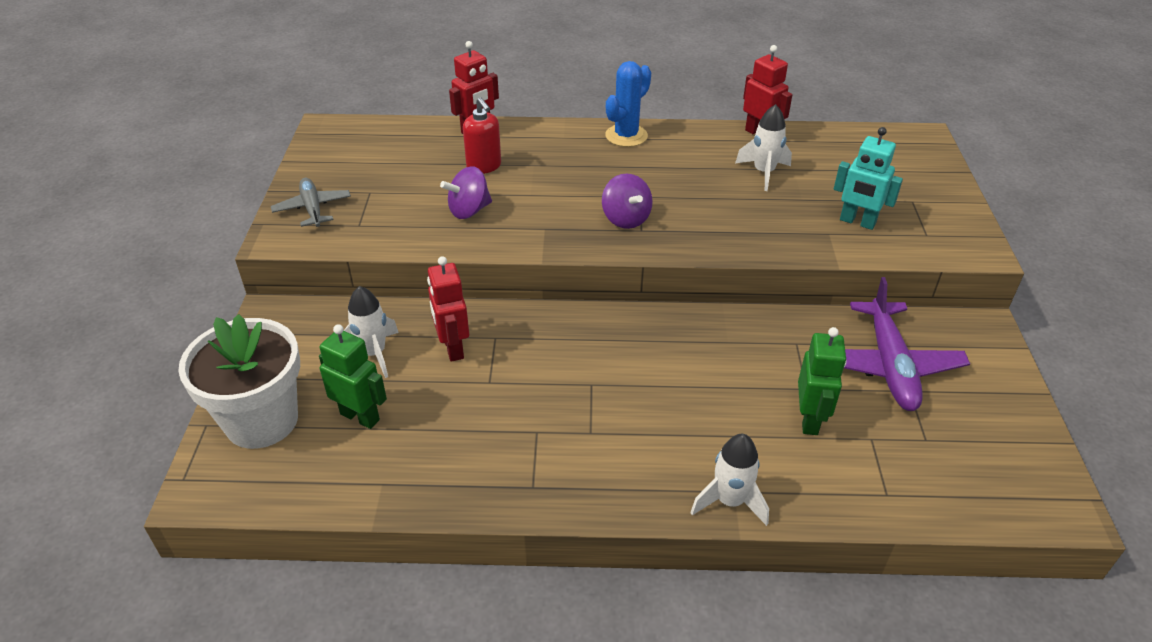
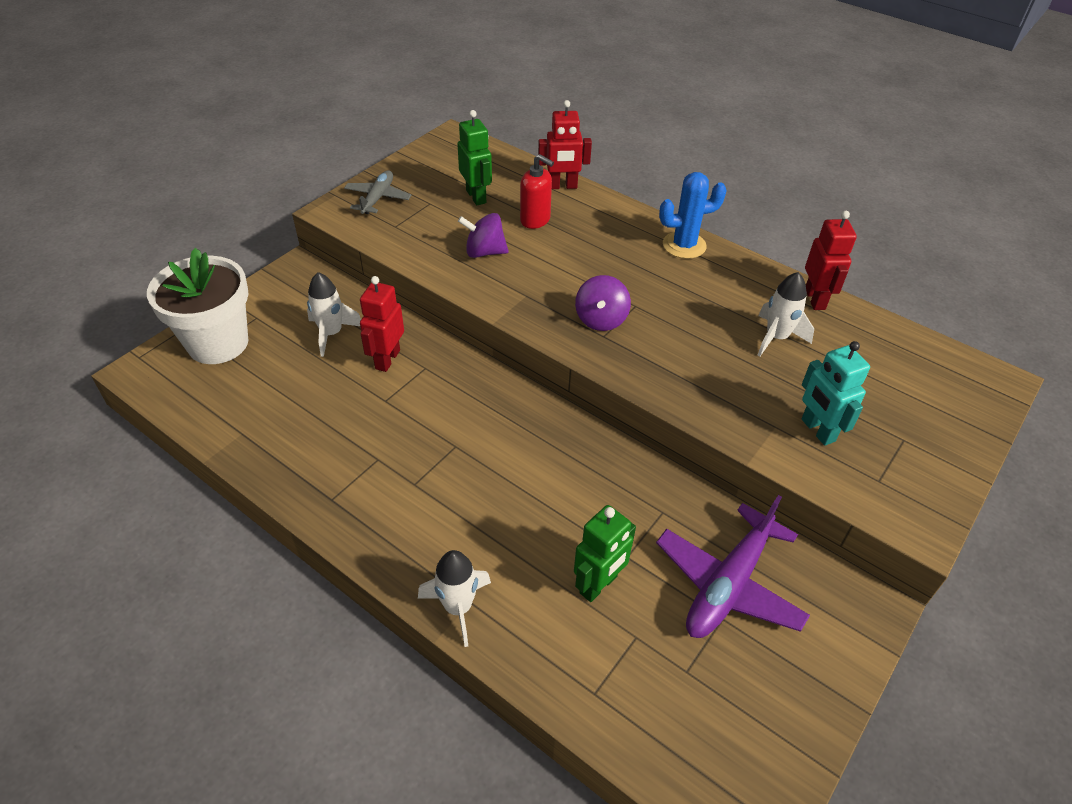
camera: 35 degrees right, 5 degrees up
(360, 416) = (277, 376): green robot -> green robot (476, 196)
(484, 166) = (535, 220): red soap dispenser -> red soap dispenser turned 60 degrees counterclockwise

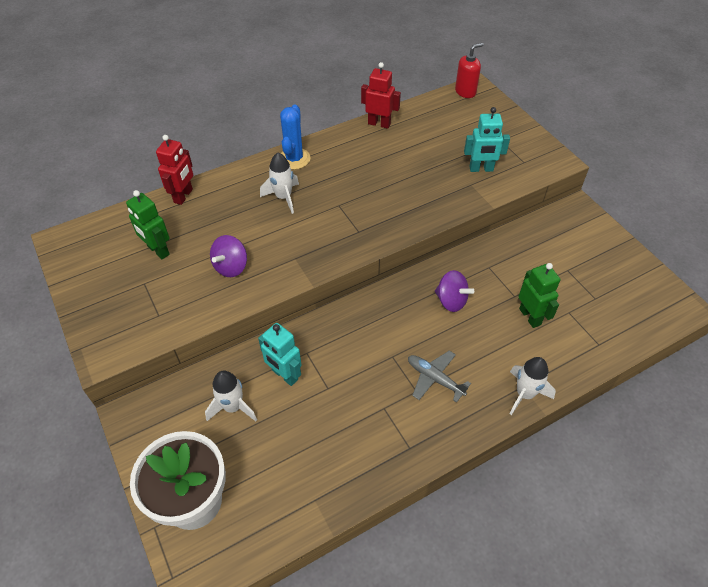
camera: 65 degrees left, 5 degrees up
(378, 198) = (110, 317): grey plane -> grey plane (434, 378)
(387, 359) = (284, 375): red robot -> turquoise robot
(476, 196) = (158, 250): green robot -> green robot turned 135 degrees counterclockwise
(535, 220) = (213, 225): red soap dispenser -> red soap dispenser (465, 92)
(601, 319) = (342, 227): purple spinning top -> purple spinning top (451, 301)
(728, 584) = (547, 258): purple plane -> none
(776, 337) = (402, 154): white rocket -> white rocket (283, 197)

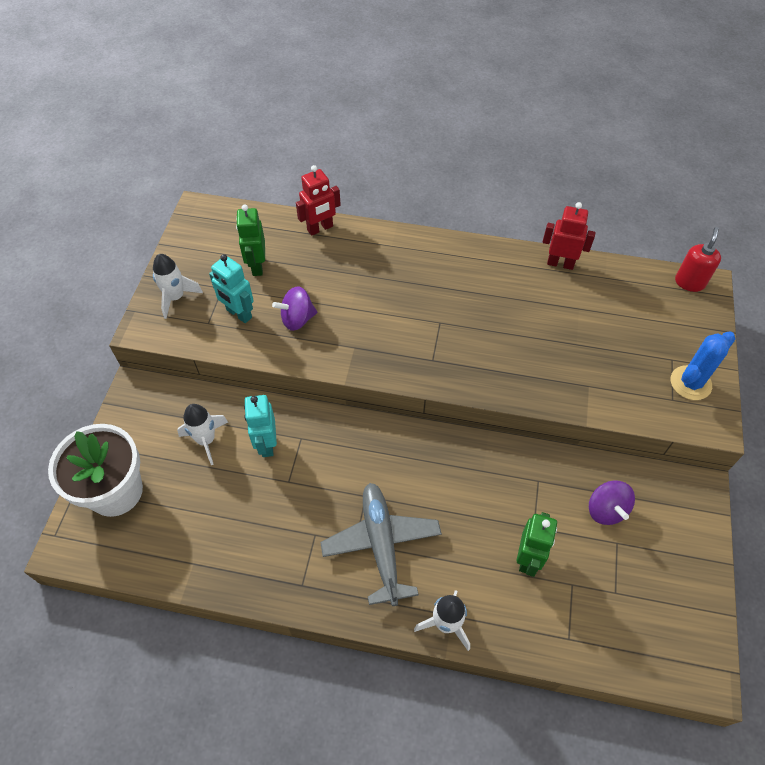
camera: 40 degrees right, 5 degrees up
(283, 197) = (399, 283): white rocket -> white rocket (176, 297)
(294, 159) = (444, 251): blue cactus -> blue cactus (690, 383)
(379, 124) = (560, 263): red robot -> red robot turned 45 degrees counterclockwise
(434, 378) = (381, 544): grey plane -> grey plane, size x1.65
(451, 301) = (468, 486): purple spinning top -> purple spinning top (606, 510)
(465, 92) = (689, 282): red soap dispenser -> red soap dispenser turned 75 degrees counterclockwise
(481, 169) = (616, 377): turquoise robot -> turquoise robot (239, 314)

